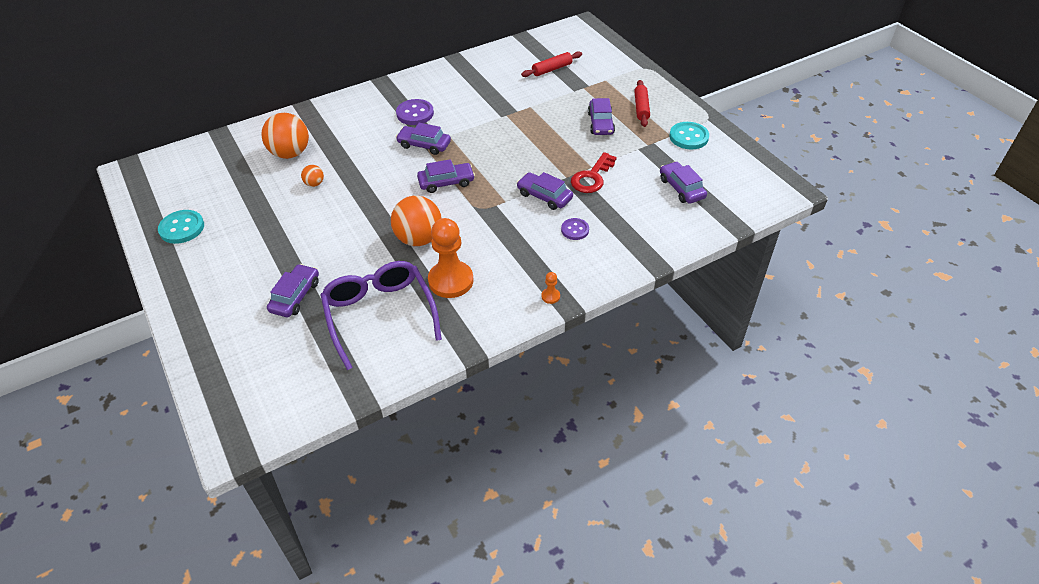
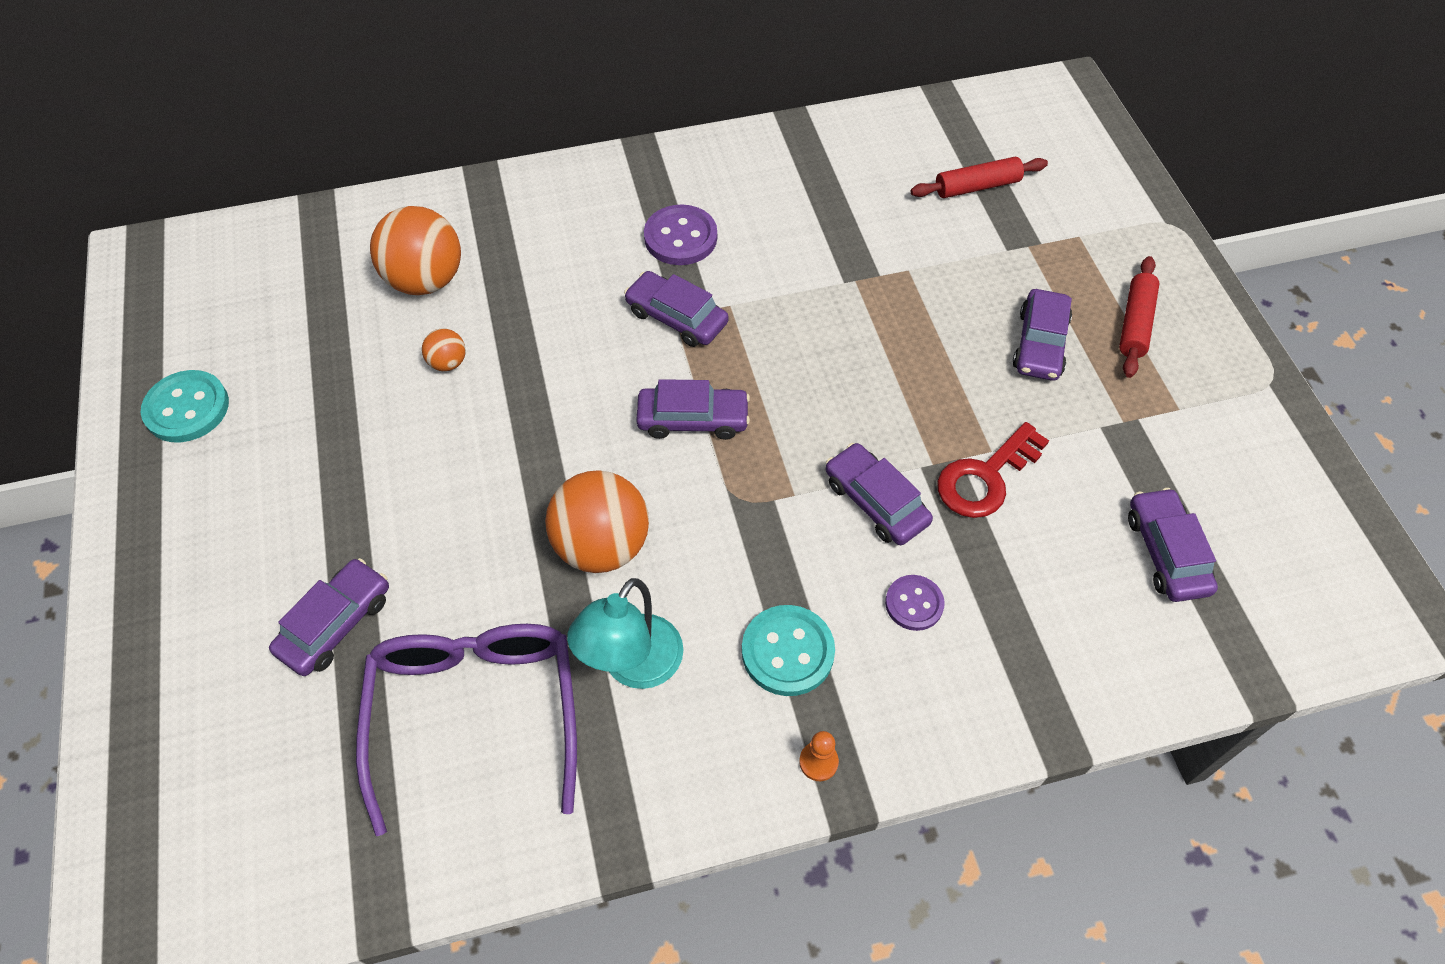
camera: 15 degrees right, 10 degrees up
(451, 281) = (633, 666): orange pawn -> turquoise lamp
(688, 137) = (1216, 422): turquoise button -> turquoise button (787, 652)

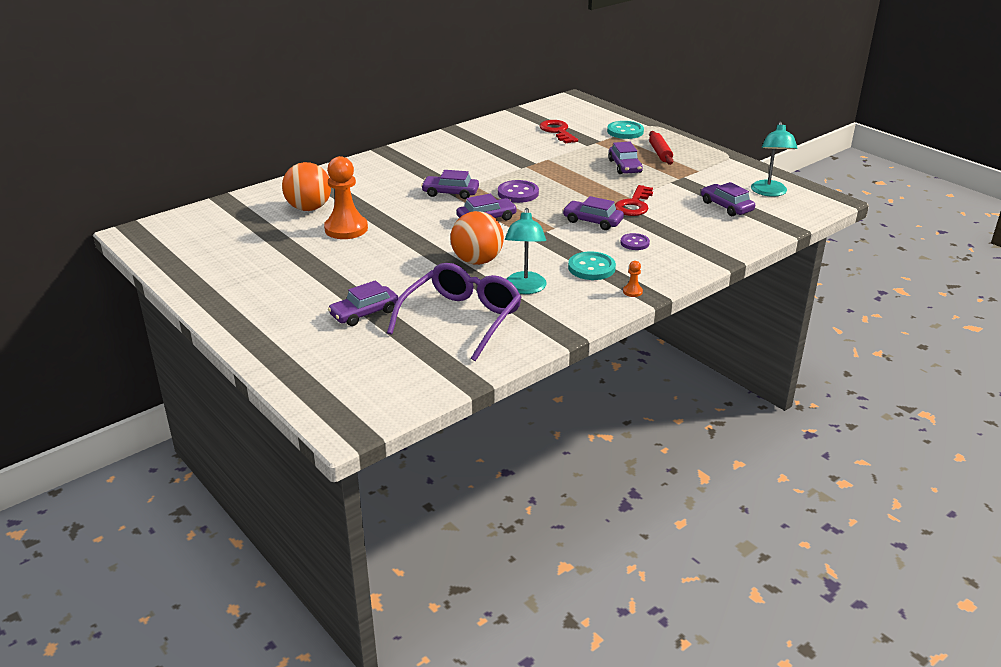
camera: 25 degrees left, 25 degrees down
(187, 408) = (214, 272): turquoise button -> turquoise button (625, 131)
(336, 623) = (364, 313): purple car -> purple car turned 135 degrees counterclockwise
(448, 363) = (346, 229): orange ball -> orange pawn
(475, 713) = (461, 319): purple glasses -> purple glasses turned 60 degrees clockwise
(680, 237) = (430, 171): purple button -> purple button (518, 193)
(977, 187) = (557, 131): red rolling pin -> red key
(1285, 538) = (769, 192): none -> turquoise lamp

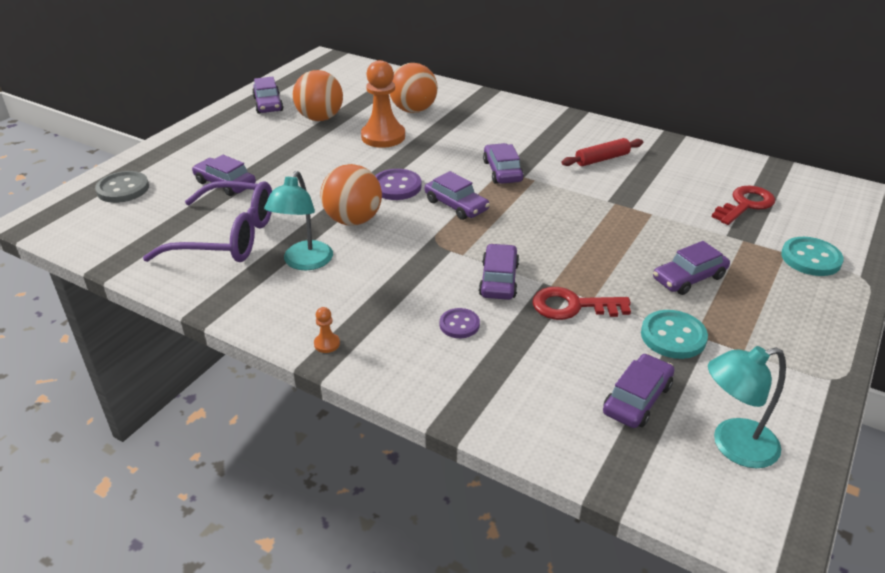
camera: 70 degrees right, 5 degrees up
(213, 275) = (268, 104): none -> purple car
(277, 252) = (320, 118): none -> orange ball
(325, 371) = (123, 189): none -> grey button
(518, 193) = (535, 212): purple button -> purple button (396, 186)
(525, 288) = (304, 262): turquoise lamp -> turquoise lamp turned 60 degrees counterclockwise
(591, 268) = (374, 301): turquoise button -> turquoise button (673, 336)
(660, 153) = (768, 303): red rolling pin -> red rolling pin (602, 159)

